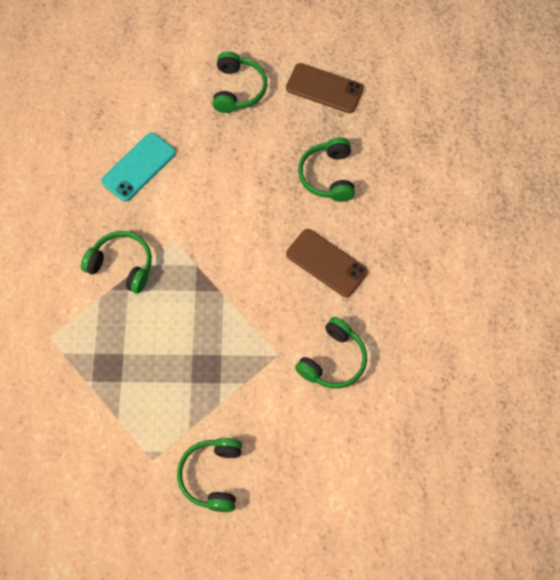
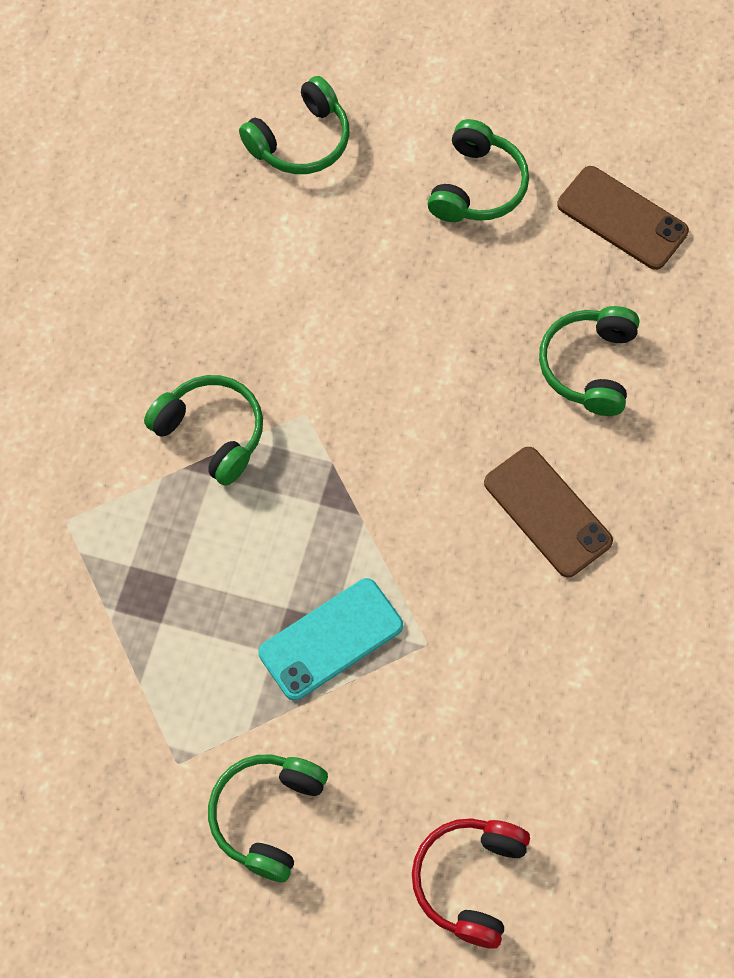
camera: 15 degrees right, 0 degrees up
(139, 167) = (281, 278): turquoise phone -> turquoise phone (331, 639)
(333, 360) = (515, 676): green headphones -> green headphones (300, 140)
(338, 482) = (470, 881): none -> red headphones

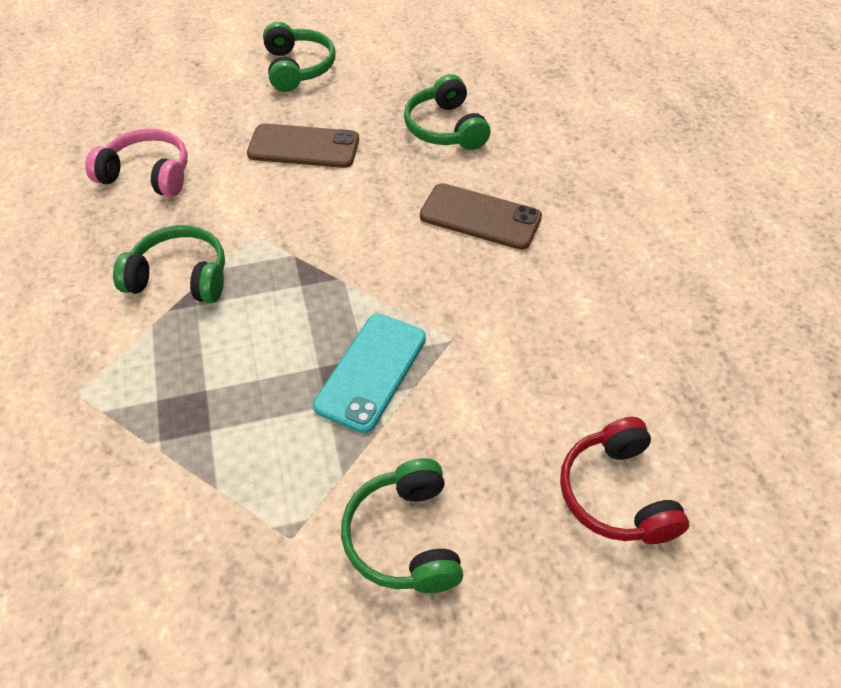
camera: 30 degrees left, 15 degrees down
(239, 276) = (147, 175): none -> pink headphones
(300, 140) = (151, 88): green headphones -> none
(622, 218) = (408, 50): brown phone -> brown phone (303, 147)

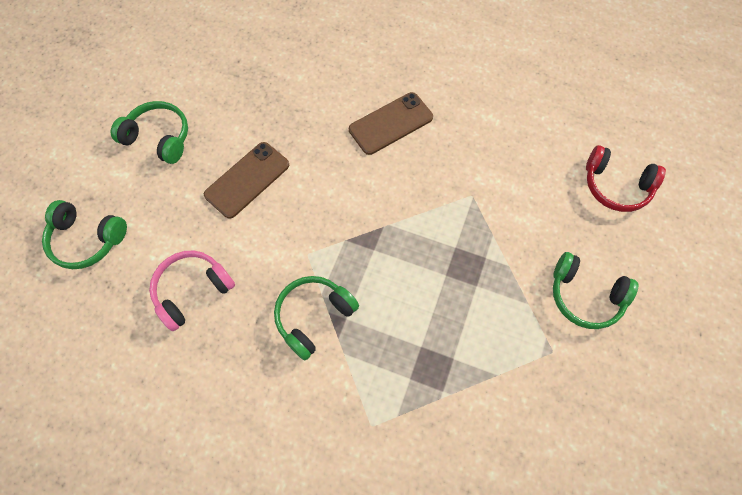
camera: 55 degrees left, 15 degrees up
(371, 372) = (468, 249): turquoise phone -> none
(446, 128) = (298, 92): green headphones -> green headphones (87, 239)

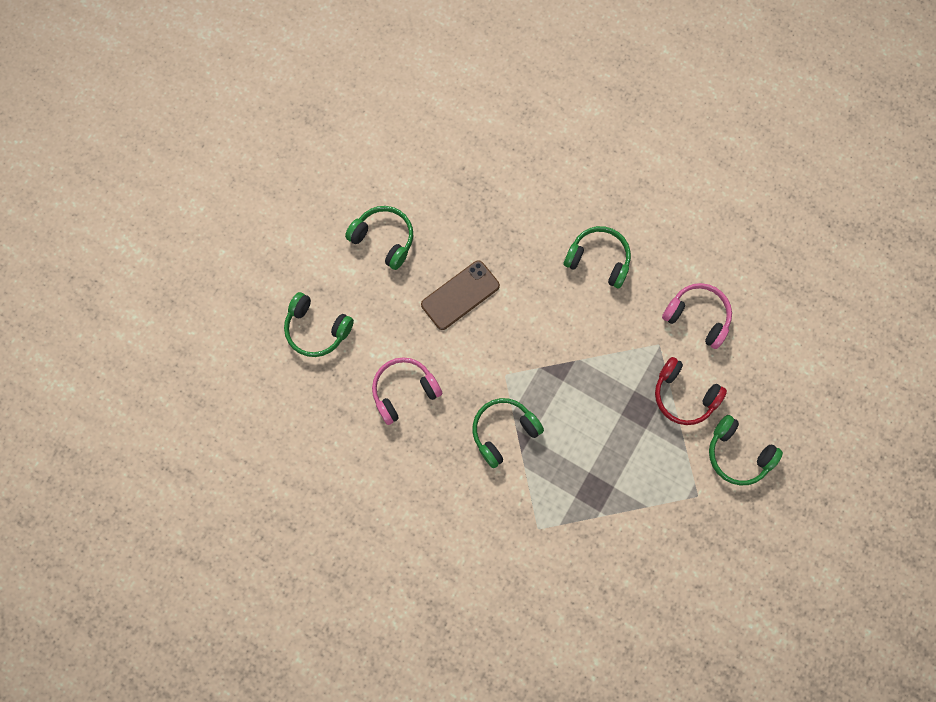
camera: 10 degrees right, 10 degrees up
(391, 123) = (598, 260): brown phone -> green headphones
(506, 162) = (697, 317): none -> pink headphones
(616, 185) = (792, 357): red headphones -> red headphones (683, 395)

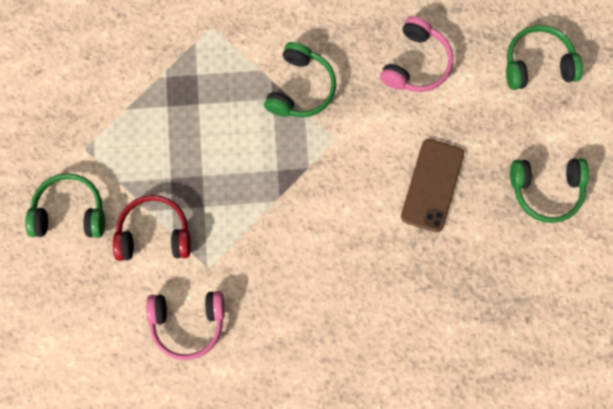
camera: 145 degrees right, 0 degrees up
(598, 260) = (324, 314): green headphones -> none

